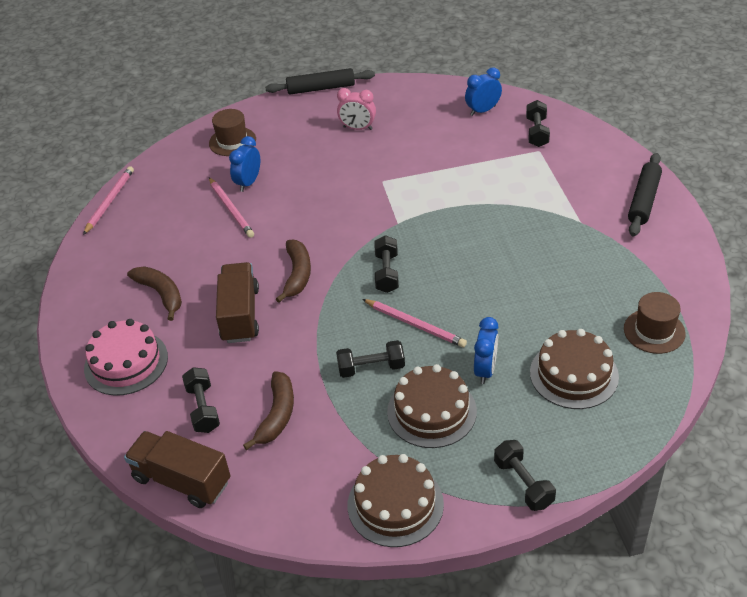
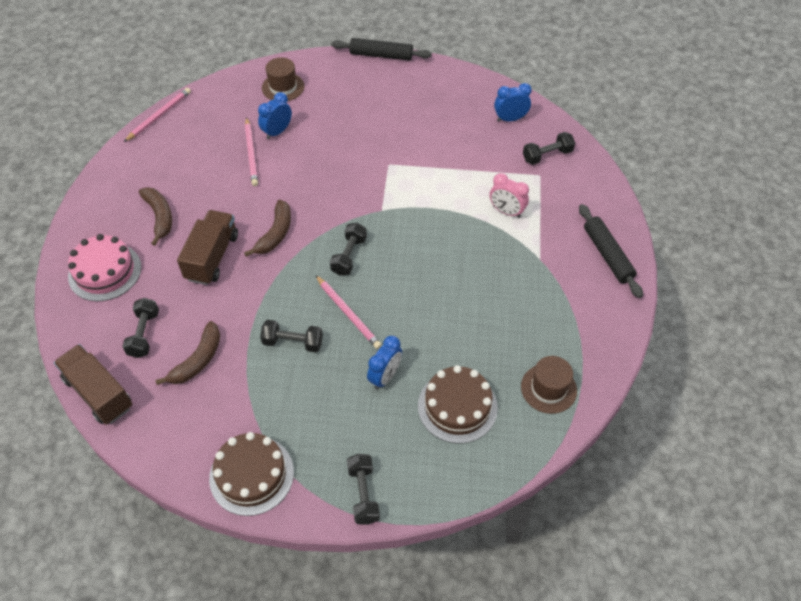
camera: 15 degrees right, 10 degrees up
(358, 128) = (393, 105): pink clock -> pink clock (506, 211)
(431, 411) = (322, 400): brown cake -> none
(537, 132) = (547, 155): black dumbbell -> black dumbbell turned 45 degrees clockwise
(644, 200) = (607, 255): black rolling pin -> black rolling pin turned 60 degrees counterclockwise

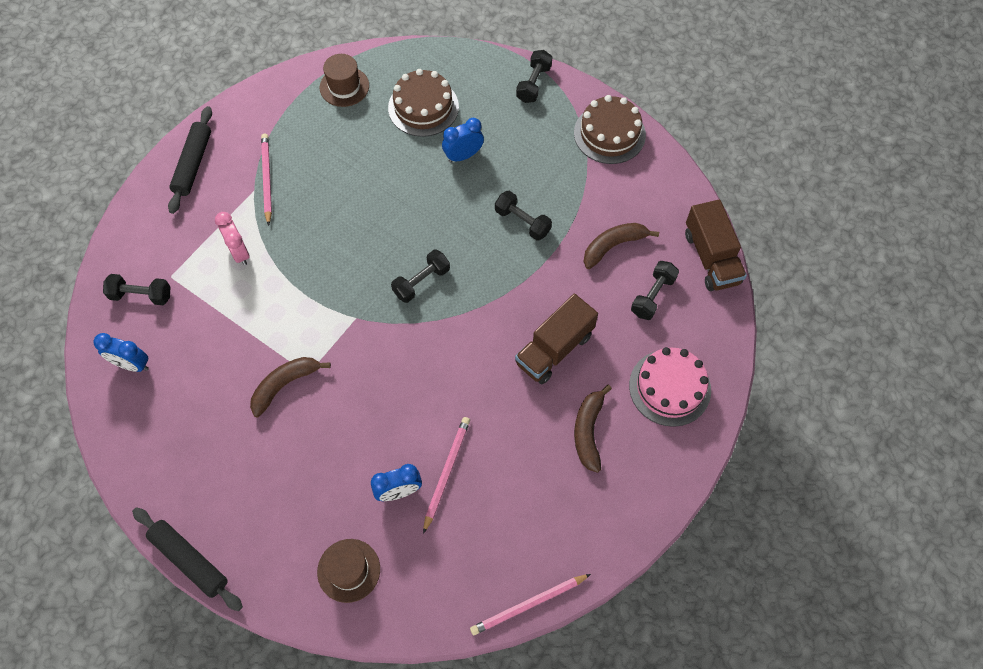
camera: 150 degrees left, 10 degrees up
(275, 234) = (477, 344): brown banana -> brown banana (285, 385)
(348, 313) = (459, 224): pink pencil -> pink pencil (267, 179)

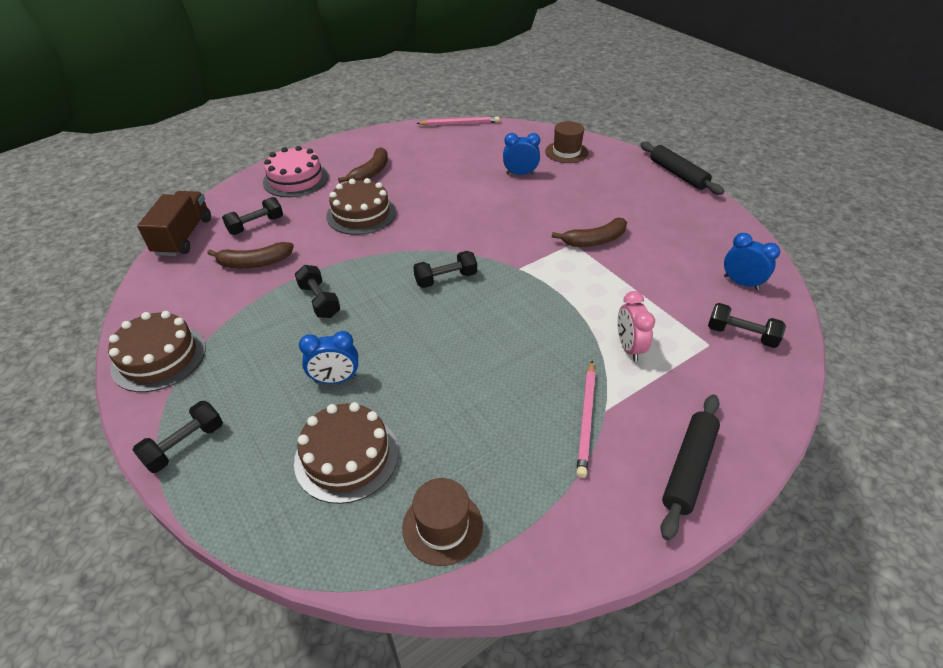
camera: 160 degrees left, 20 degrees down
(446, 472) = (482, 175): pink pencil -> none
(554, 349) = (361, 214): brown truck -> brown cake

